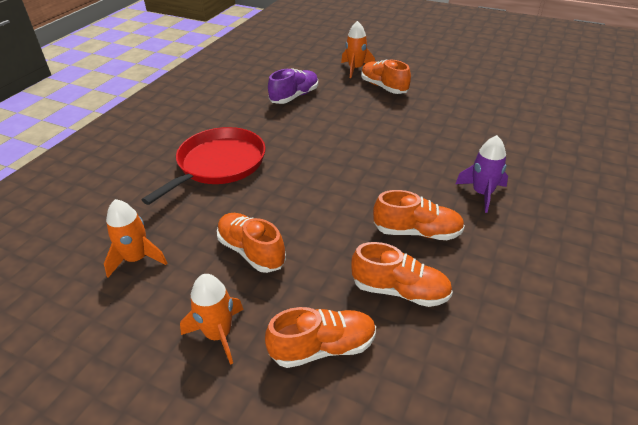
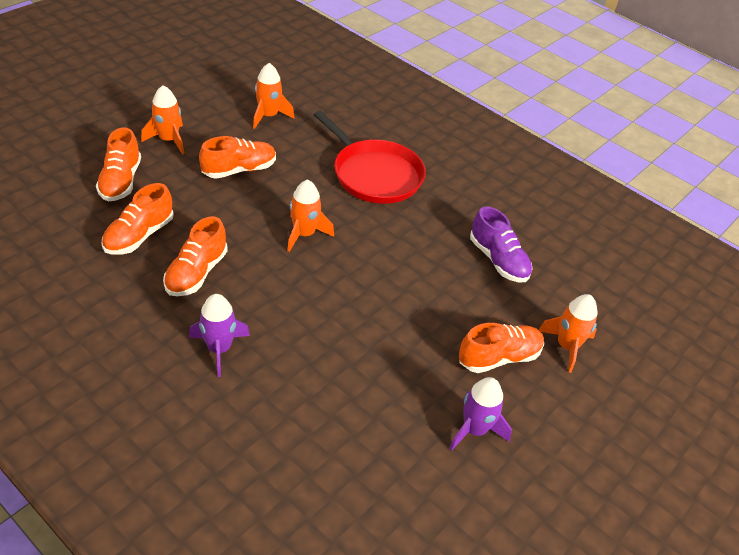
camera: 100 degrees right, 5 degrees up
(324, 184) = (304, 234): none -> orange rocket
(444, 88) = (474, 430): none -> purple rocket

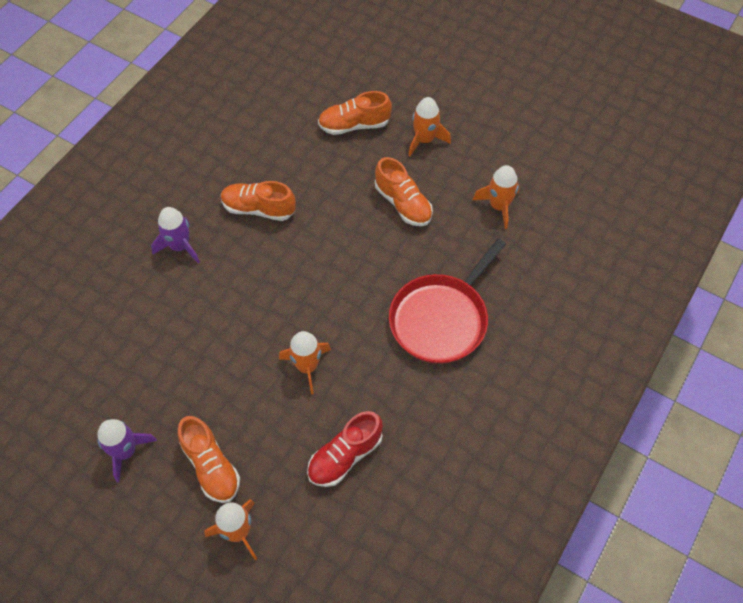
camera: 85 degrees right, 15 degrees up
(139, 236) = (291, 158): orange shoe -> none
(304, 234) = (330, 275): orange rocket -> orange rocket (307, 366)
(498, 260) = (345, 456): purple shoe -> red shoe

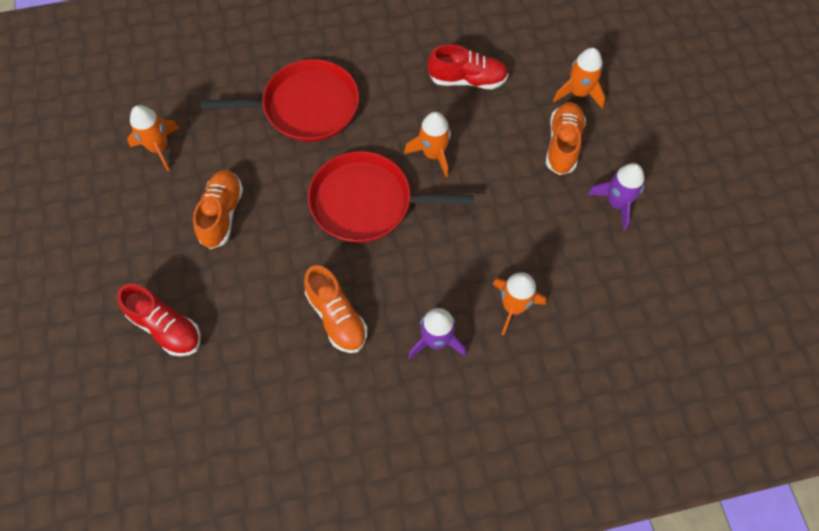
camera: 135 degrees left, 5 degrees up
(317, 290) = (367, 202): none -> red pan
(354, 125) = (166, 327): orange shoe -> red shoe
(425, 140) = (132, 255): orange rocket -> orange rocket (513, 306)

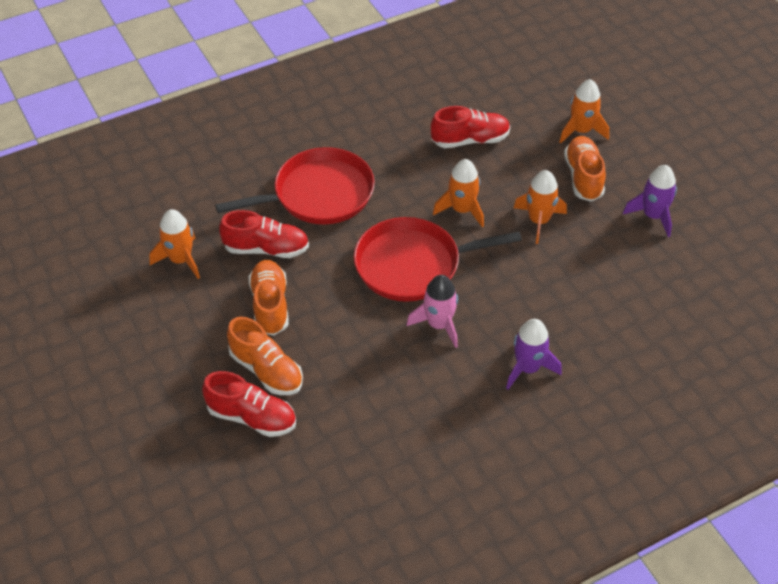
camera: 15 degrees left, 15 degrees down
(239, 154) = (266, 249): none -> red shoe
(336, 317) = (422, 369): orange shoe -> orange shoe (266, 370)
(369, 272) = (439, 324): none -> pink rocket
(513, 306) = (590, 323): orange rocket -> orange rocket (538, 221)

